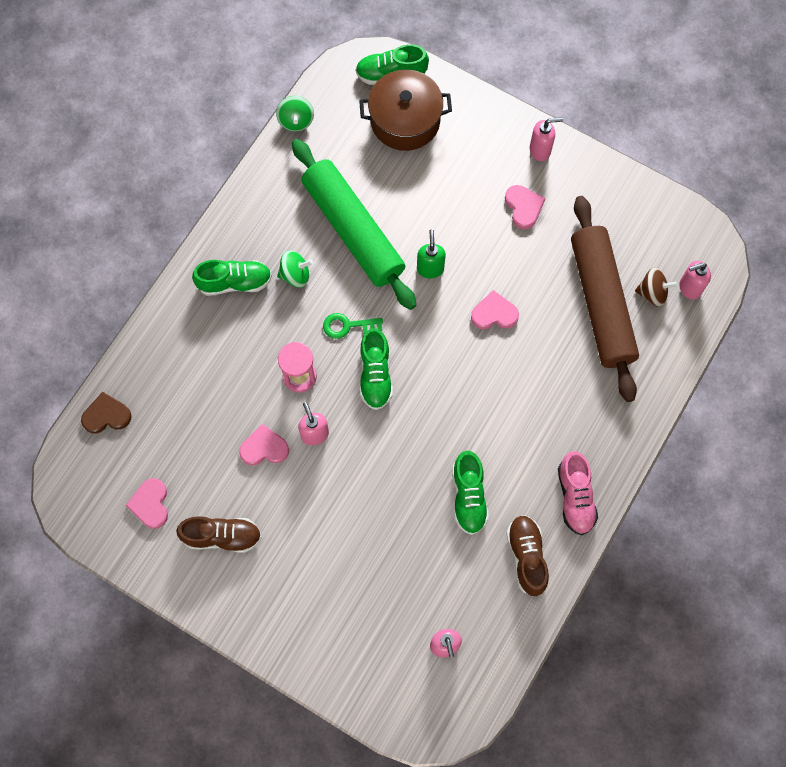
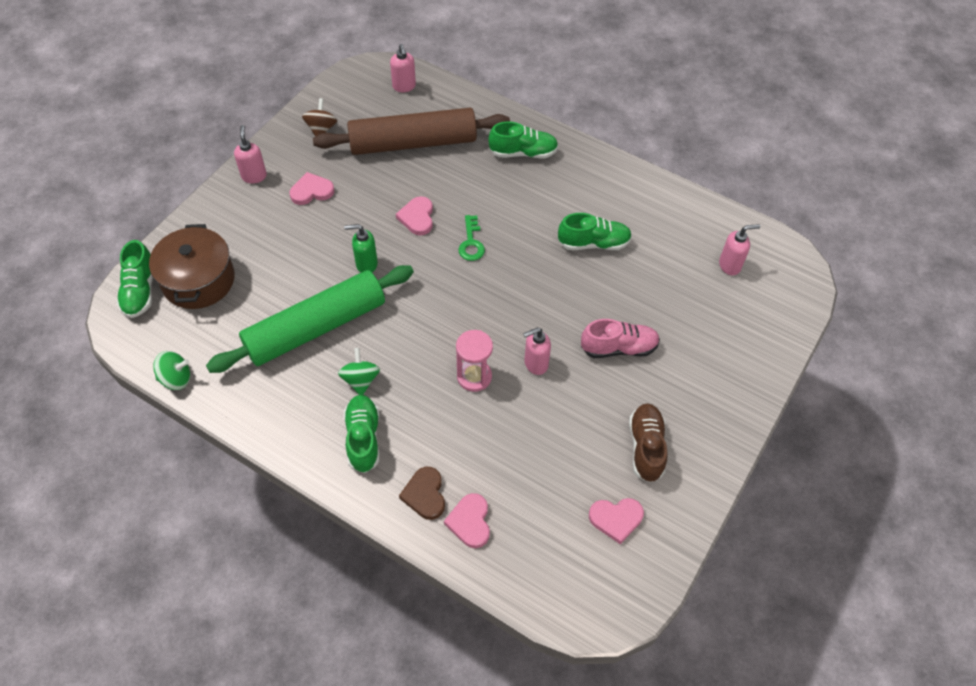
camera: 90 degrees left, 15 degrees down
(106, 415) = (515, 570): brown heart -> brown heart (425, 494)
(264, 448) = (551, 409): pink heart -> pink heart (470, 522)
(347, 326) = (421, 334): green key -> green key (471, 242)
(375, 375) = (474, 311): green shoe -> green shoe (523, 153)
(526, 556) = (645, 205): brown shoe -> none
(575, 497) = (590, 170): pink shoe -> pink shoe (618, 348)
(652, 293) = (406, 109): brown spinning top -> brown spinning top (321, 129)

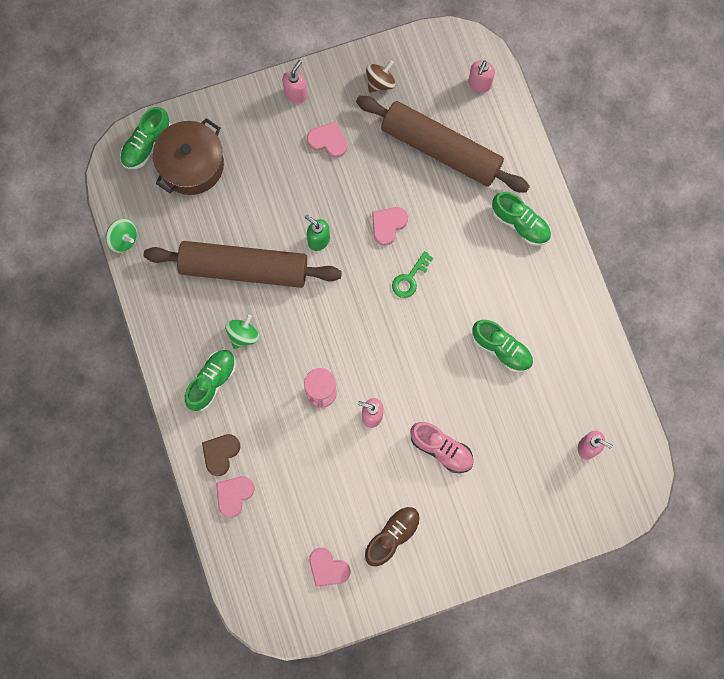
camera: 40 degrees right, 20 degrees up
(316, 328) = (243, 268): green rolling pin -> brown rolling pin

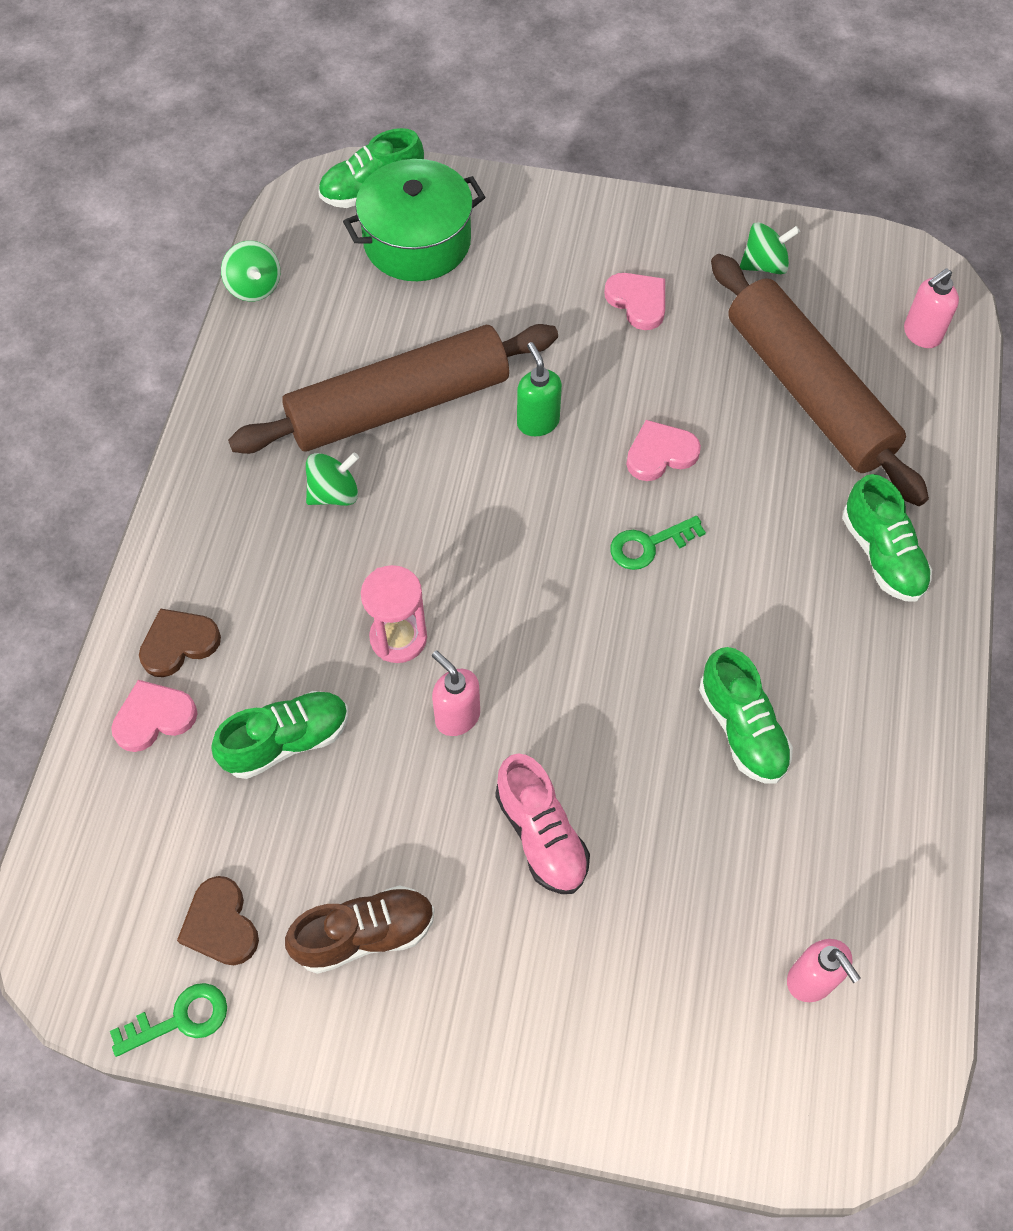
camera: 30 degrees right, 15 degrees down
(191, 165) = (417, 241): brown pot -> green pot
(212, 381) = (241, 533): green shoe -> green shoe (286, 741)
(243, 268) = (398, 405): brown rolling pin -> brown rolling pin turned 60 degrees counterclockwise
(296, 94) = (628, 224): pink soap dispenser -> none
(328, 568) = (220, 924): pink heart -> brown heart
(337, 616) = (180, 1019): none -> green key
(380, 82) = (764, 265): brown spinning top -> green spinning top

